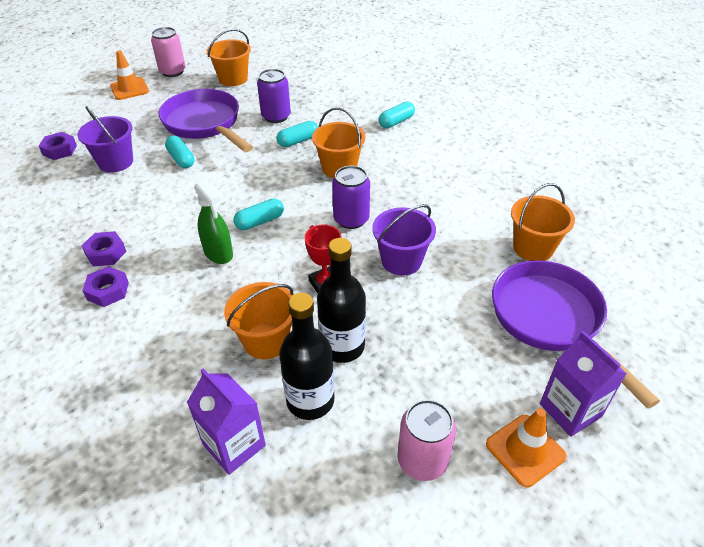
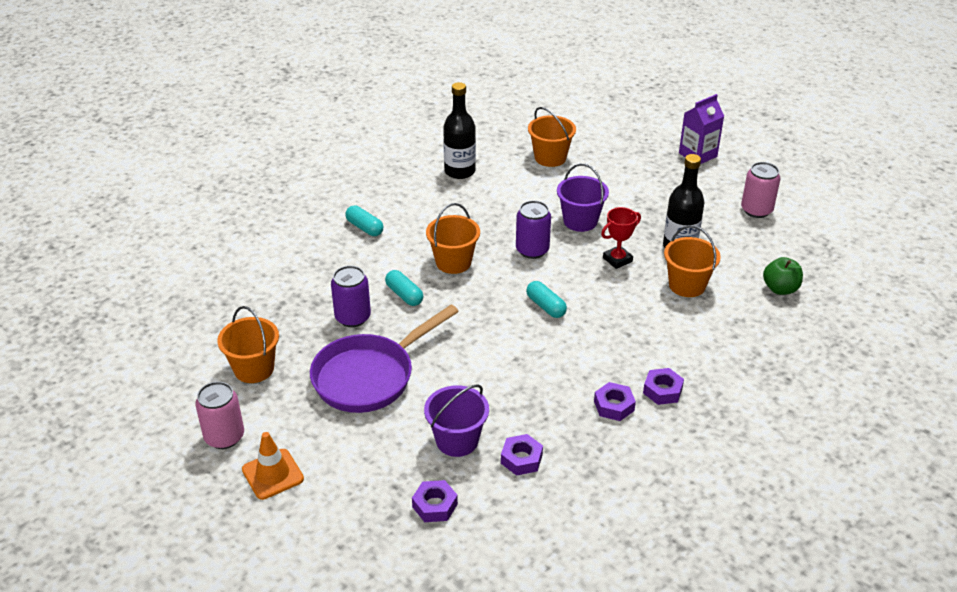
camera: 95 degrees left, 5 degrees down
(77, 193) = (521, 459): none -> purple nut
(181, 159) = (446, 383): turquoise capsule -> none
(218, 253) = (595, 327): green spray bottle -> none
(234, 445) = (780, 289): purple carton -> green apple
(310, 400) = (732, 258): black bottle -> black bottle (460, 171)
(525, 450) = (733, 173): orange traffic cone -> none
(551, 320) = (624, 155): purple pan -> none

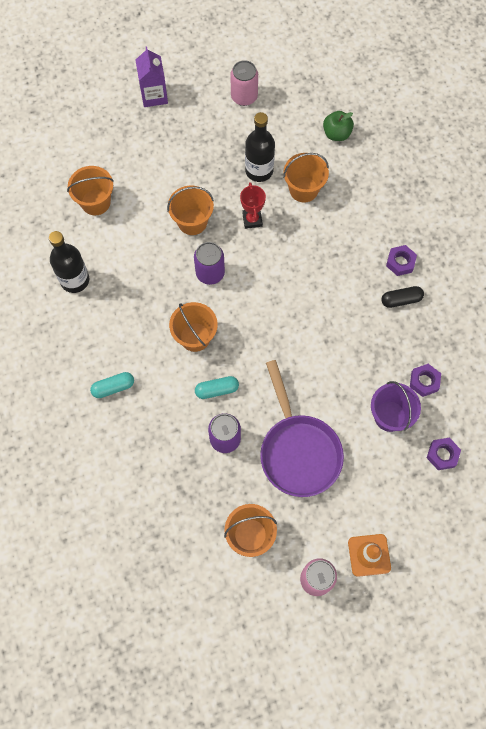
camera: 65 degrees left, 30 degrees up
(546, 306) = (280, 294): turquoise capsule -> none
(580, 221) = (192, 222): purple bucket -> orange bucket
(614, 406) = (401, 300): purple nut -> black capsule

